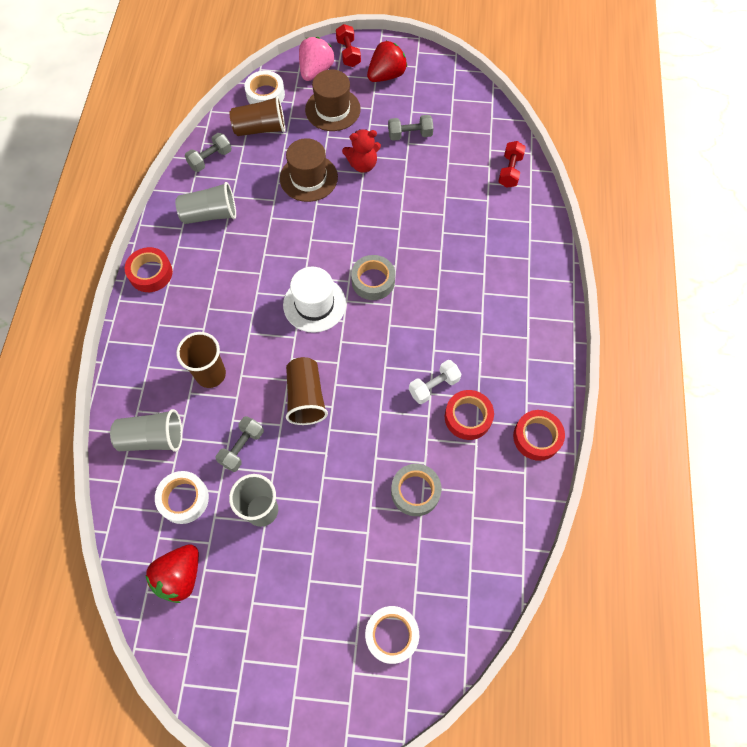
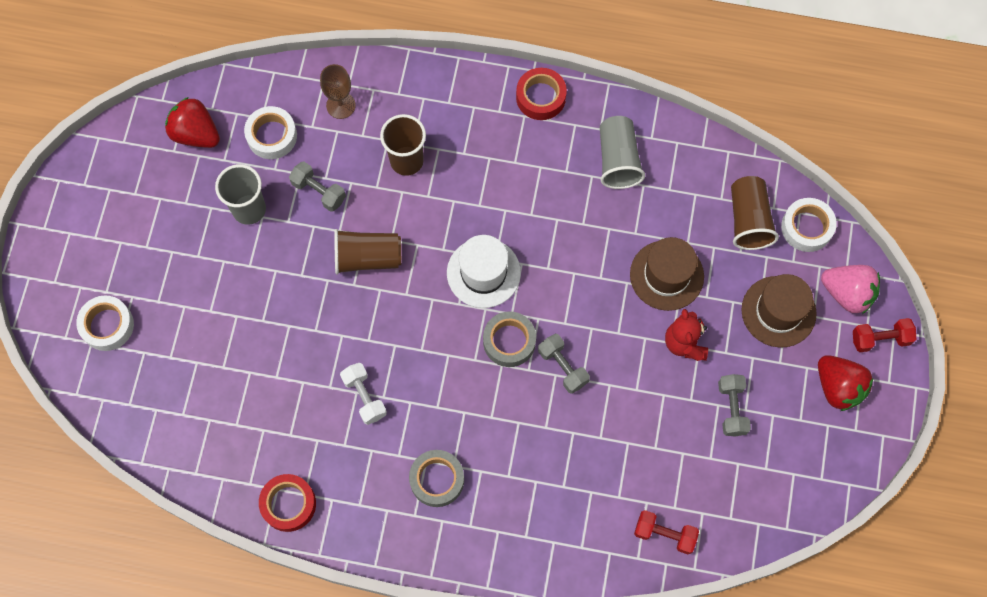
camera: 95 degrees right, 5 degrees up
(152, 438) = (340, 105): grey cup -> brown goblet
(210, 159) = (701, 160): grey dumbbell -> grey dumbbell (562, 367)
(415, 491) = (246, 363): grey tape -> grey tape (437, 480)
(468, 417) = (322, 430): red tape -> none

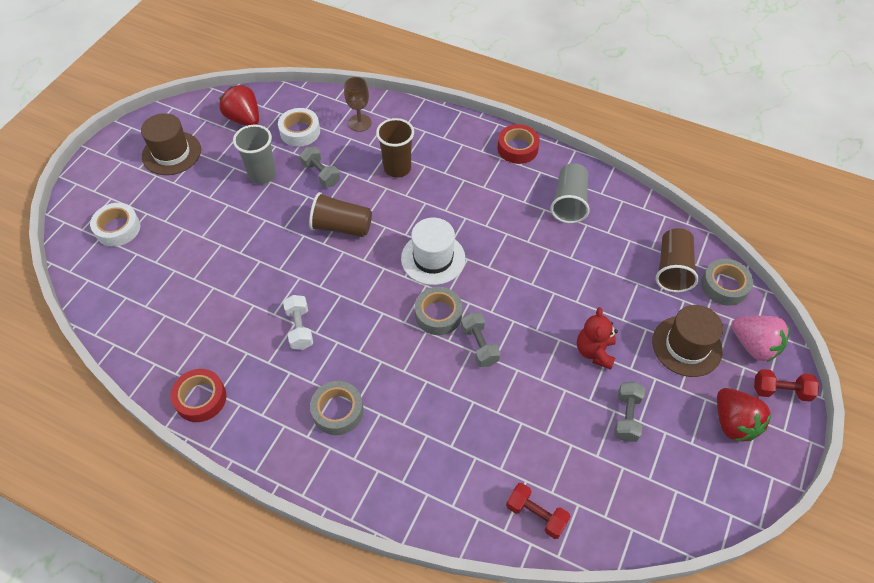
camera: 15 degrees right, 15 degrees down
(666, 275) = (590, 295): brown hat -> brown hat (171, 153)
(806, 227) = (724, 286): white tape -> grey tape

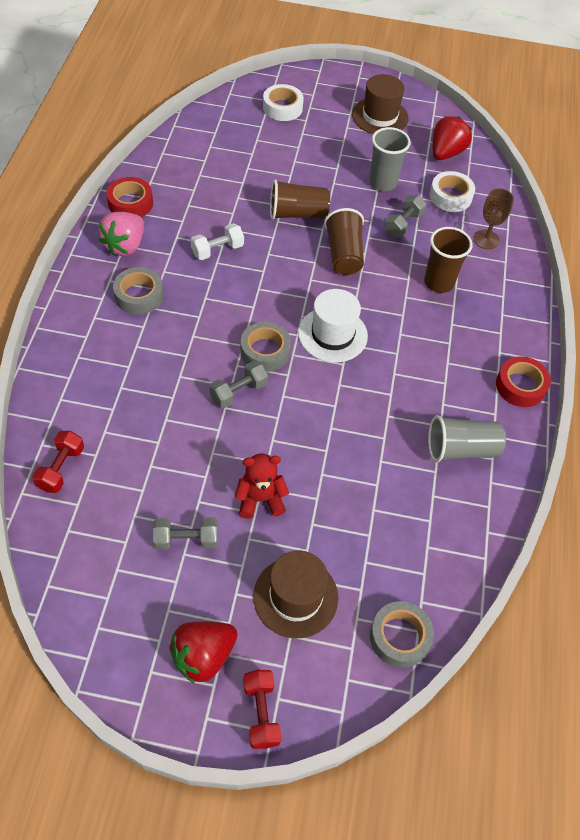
camera: 70 degrees right, 0 degrees up
(672, 269) = (404, 573): brown cup -> brown cup (297, 214)
(754, 346) = (319, 678): pink strawberry -> pink strawberry (125, 246)

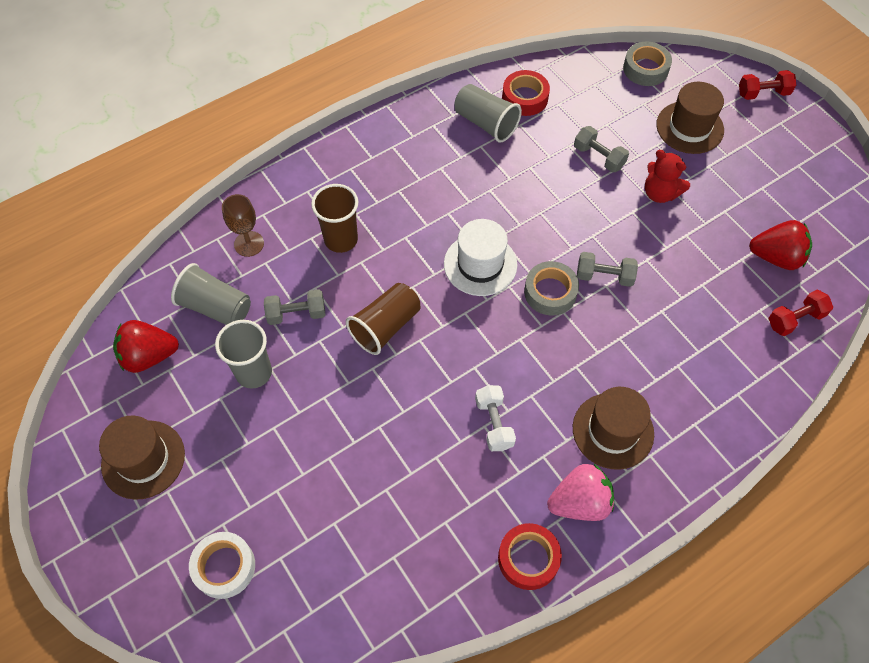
camera: 130 degrees left, 5 degrees up
(139, 295) = (613, 431): grey tape -> brown hat
(186, 540) = (735, 206): grey dumbbell -> grey dumbbell (599, 157)
(203, 656) = (776, 139): red strawberry -> red strawberry (776, 257)
(217, 250) = (494, 423): white dumbbell -> white dumbbell turned 60 degrees clockwise
(261, 713) = (763, 93): red dumbbell -> red dumbbell turned 45 degrees clockwise
(297, 214) = (376, 404): brown cup -> none
(450, 196) = (216, 307): white tape -> grey cup
(520, 386) = (390, 127): red tape -> red tape (525, 98)

